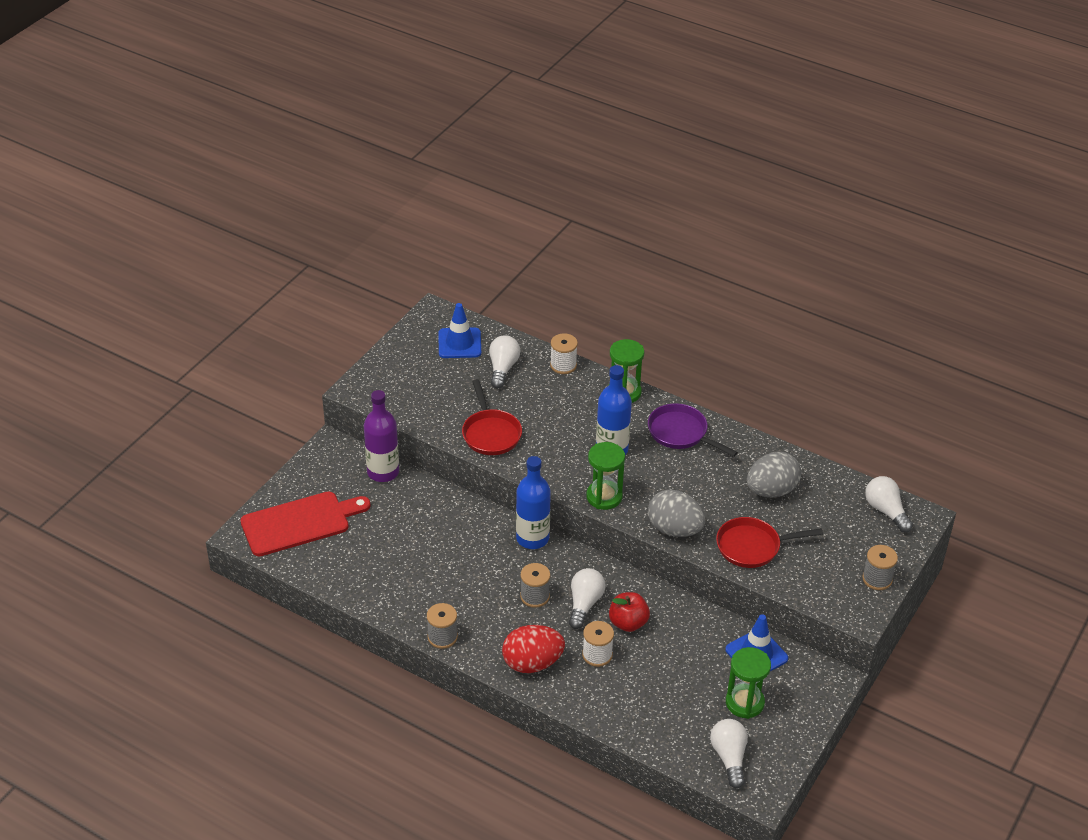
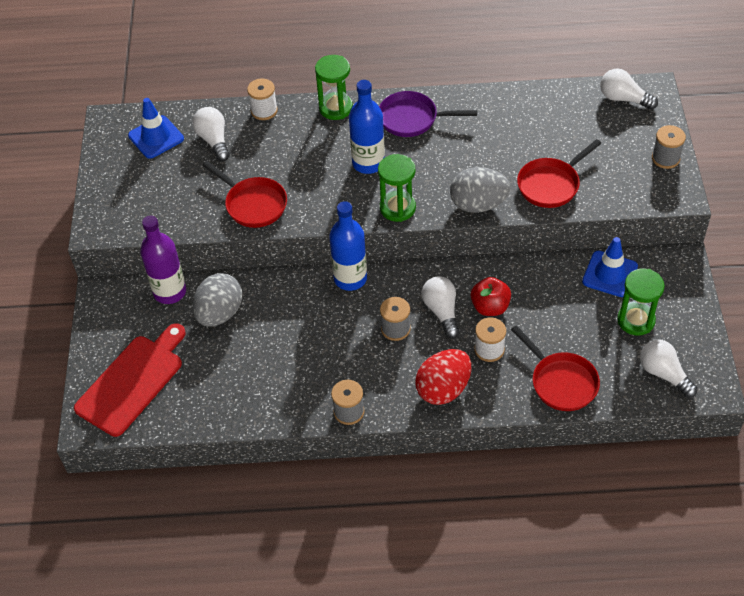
camera: 30 degrees left, 10 degrees up
(634, 713) = (561, 382): none -> red pan
(771, 490) = (524, 129): grey egg -> grey egg (220, 313)

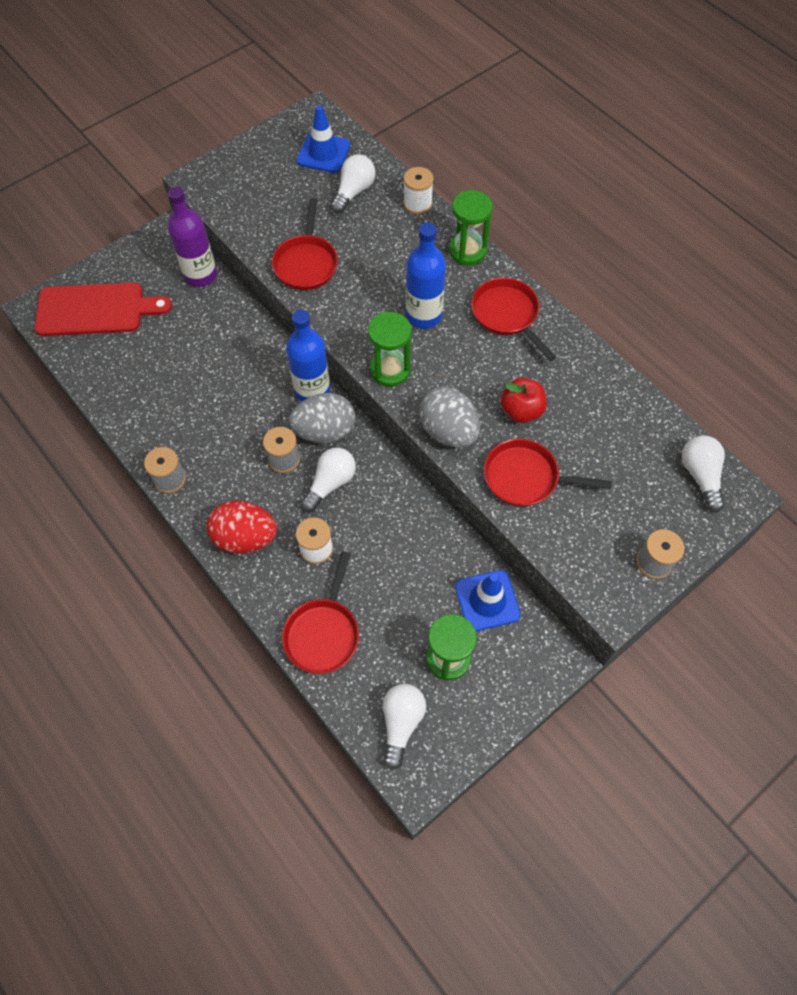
camera: 50 degrees right, 10 degrees up
(220, 313) = (204, 322): grey egg -> grey egg (325, 431)
(412, 119) = (507, 315): purple pan -> red pan
(490, 307) = (366, 519): red apple -> red apple (521, 411)

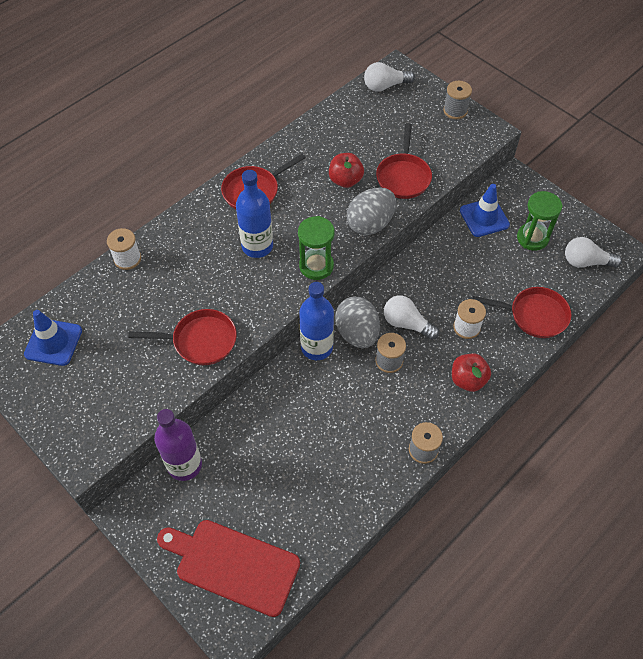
camera: 95 degrees left, 5 degrees down
(95, 310) = (233, 565): red cutting board -> red cutting board turned 60 degrees counterclockwise
(245, 538) = (468, 380): red egg -> red apple
(353, 192) = (110, 311): white light bulb -> none
(467, 251) = (185, 219): green hourglass -> none

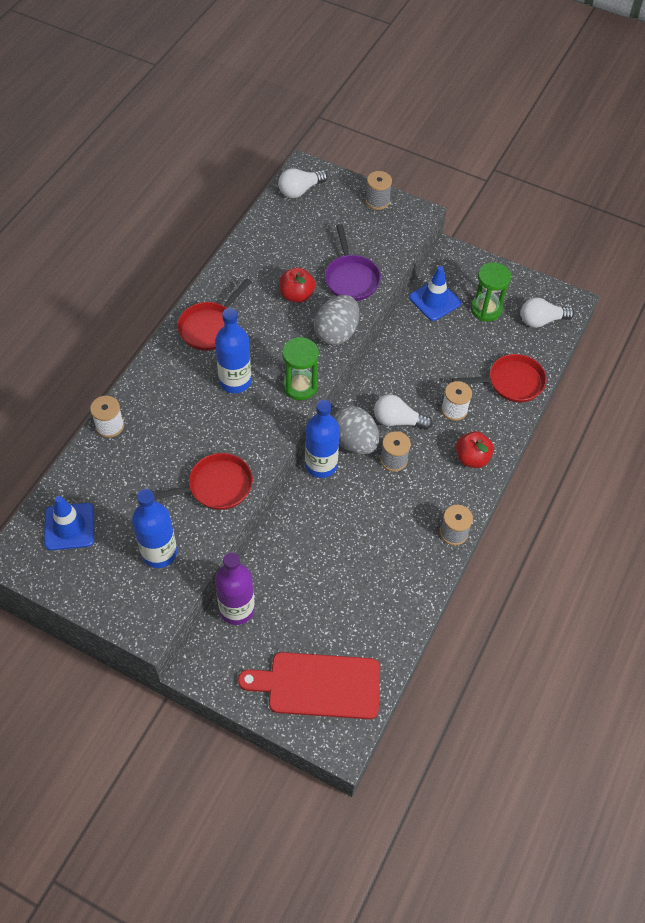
camera: 20 degrees left, 0 degrees up
(123, 390) = (159, 553): none -> blue bottle
(403, 176) = (351, 278): red pan -> purple pan

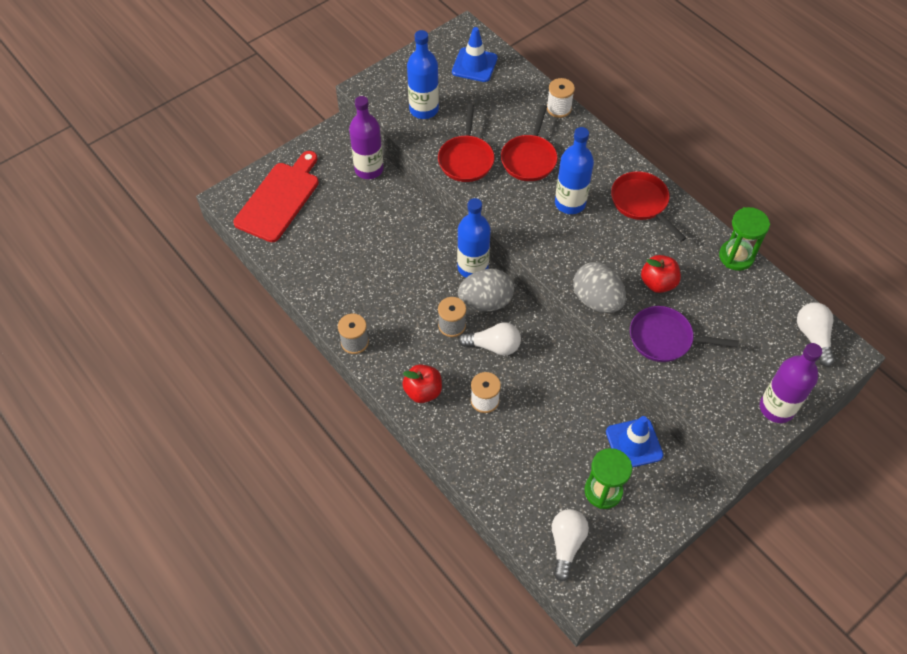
camera: 115 degrees right, 0 degrees up
(300, 386) = (544, 249): green hourglass -> green hourglass (736, 256)
(377, 201) = (776, 408): grey spool -> purple bottle
(398, 420) = (493, 346): white light bulb -> white light bulb turned 60 degrees clockwise
(511, 382) = (495, 470): red pan -> red pan (529, 158)

